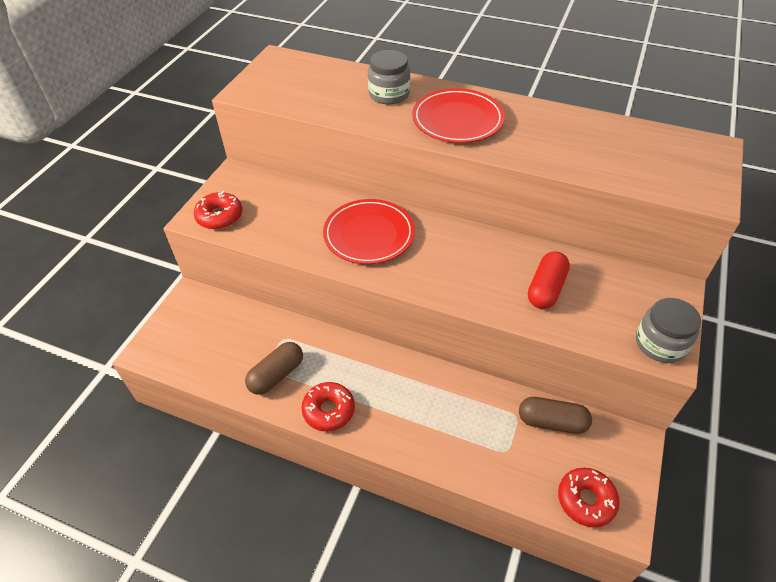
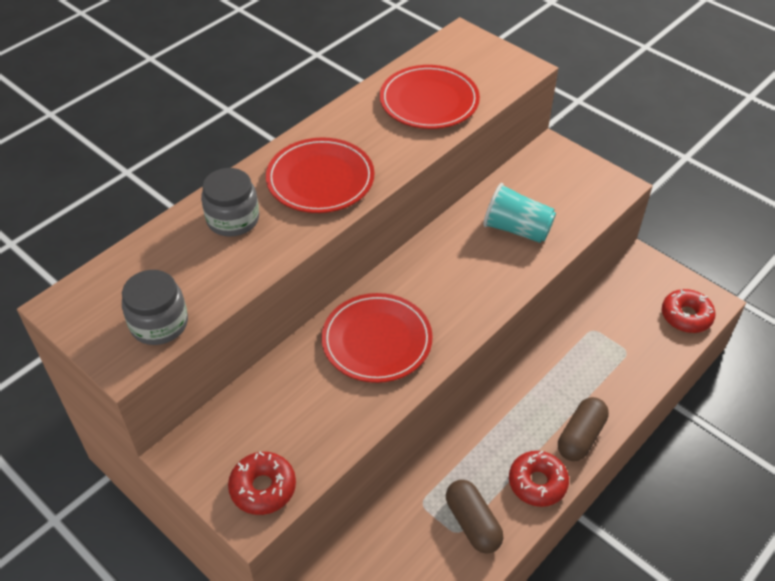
camera: 70 degrees left, 0 degrees up
(546, 289) = (517, 229): red capsule -> turquoise cup
(552, 422) = (607, 307): brown capsule -> brown capsule (581, 437)
(601, 150) = (429, 101): none -> red plate
(660, 343) = (604, 184): grey jar -> grey jar (159, 323)

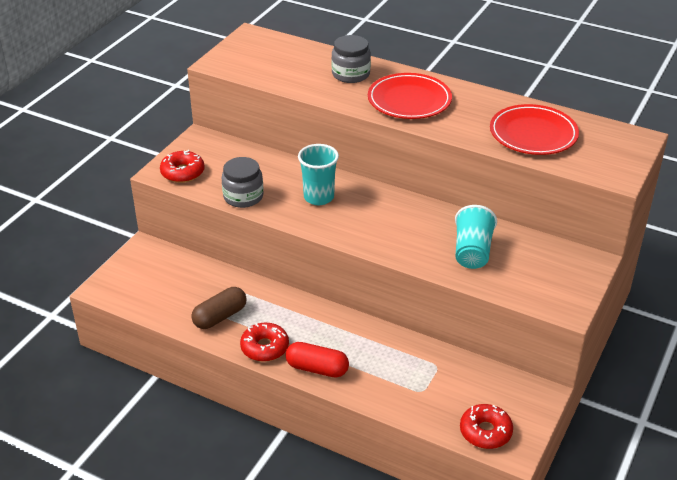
camera: 75 degrees right, 10 degrees down
(159, 323) = (249, 68): grey jar -> grey jar (243, 196)
(377, 341) = (319, 197): red plate -> turquoise cup
(581, 437) = (317, 368): brown capsule -> red capsule

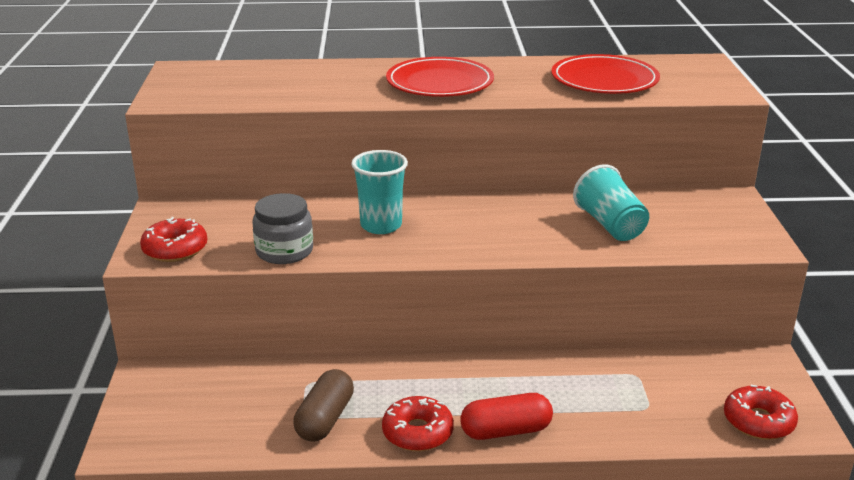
camera: 30 degrees left, 10 degrees down
(350, 74) = (344, 76): grey jar -> none

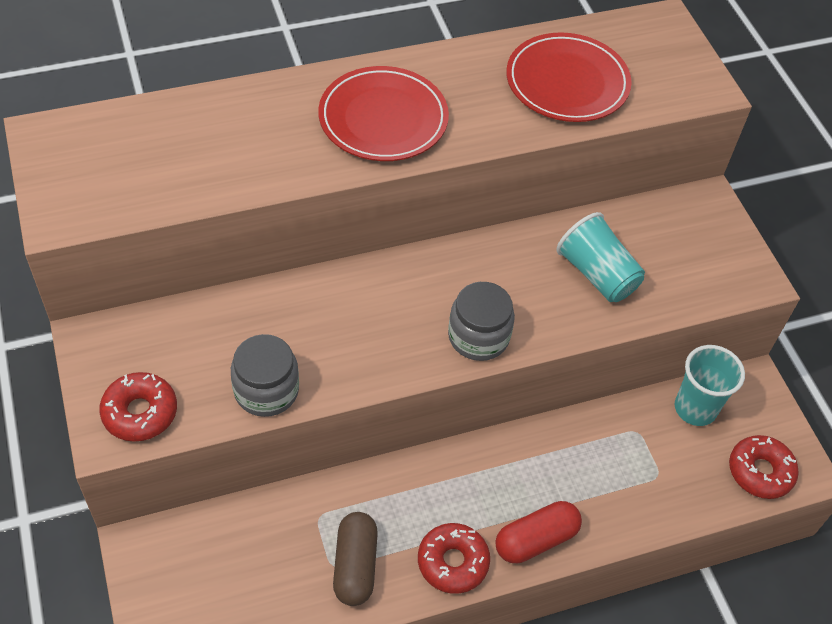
camera: 20 degrees left, 25 degrees up
(381, 225) = (356, 322): turquoise cup -> turquoise cup (695, 408)
(484, 246) = (478, 336): none -> grey jar

